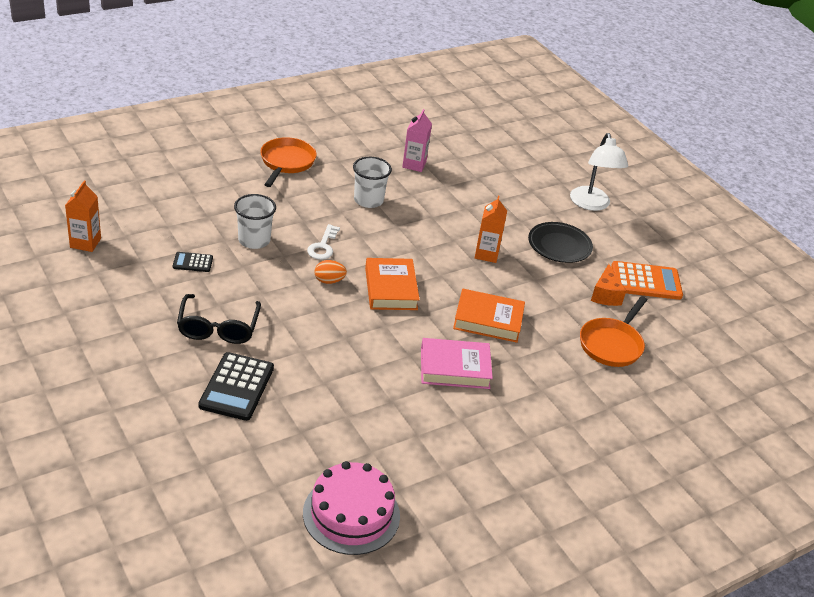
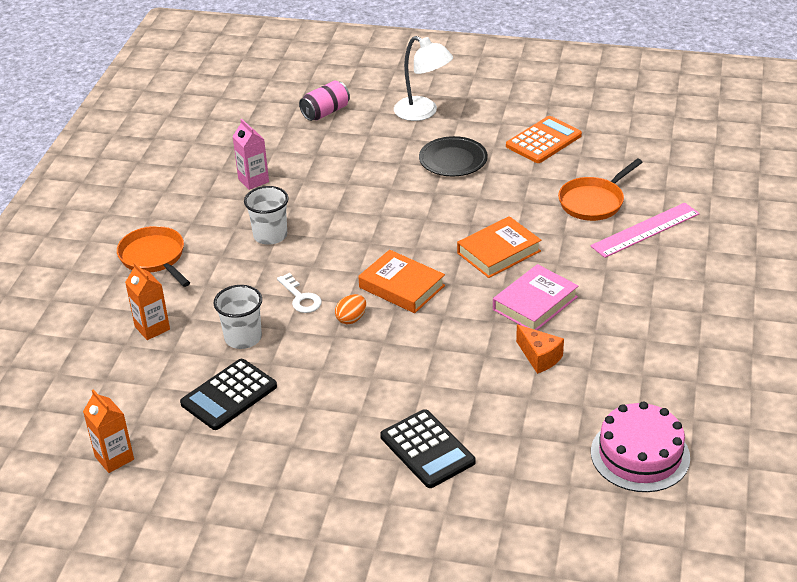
camera: 40 degrees left, 0 degrees up
(193, 262) = (229, 395): black calculator -> black calculator, size x1.92
(218, 327) = (338, 423): black glasses -> none
(486, 254) = (419, 206): orange carton -> orange carton (152, 328)
(527, 159) = (325, 112): none -> pink can
(605, 295) = (536, 171): orange cheese -> orange cheese (539, 357)
(612, 344) = (593, 202): orange pan -> orange pan turned 60 degrees clockwise
(617, 391) = (645, 230): none -> pink ruler

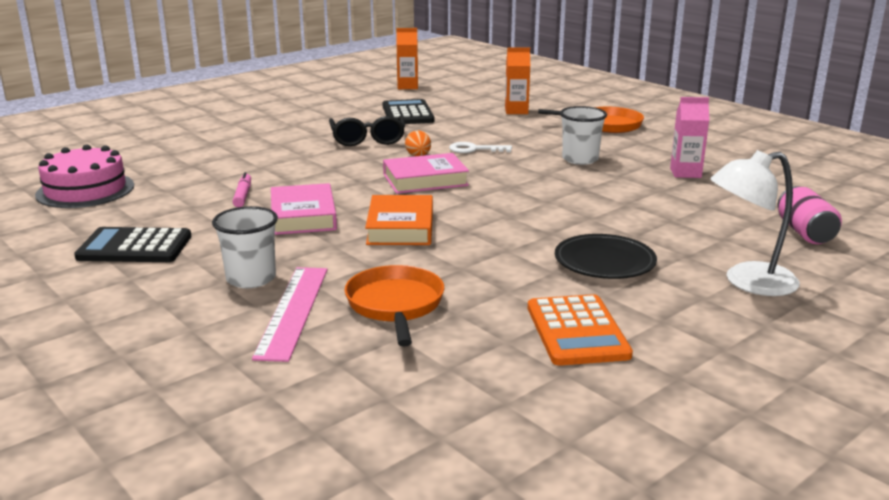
camera: 125 degrees right, 15 degrees down
(243, 338) = (459, 127): white cup -> white cup (251, 279)
(337, 374) = (368, 139): none -> black glasses
(401, 286) = (425, 180): orange book -> pink book
(427, 449) = (246, 141): black calculator -> black calculator (135, 247)
(539, 357) = (243, 195): orange cheese -> pink marker

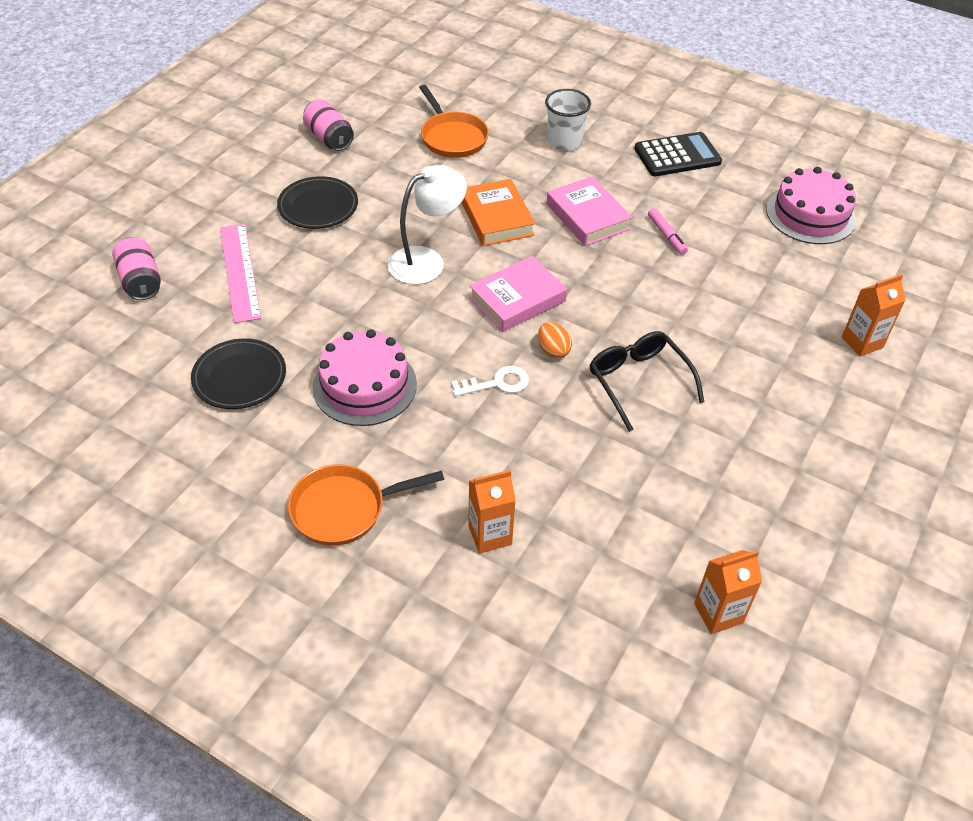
camera: 160 degrees right, 25 degrees up
(181, 134) = (862, 342): none -> orange carton
(292, 311) = (514, 121): pink ruler -> pink ruler (240, 272)
(407, 113) = (642, 481): black calculator -> none
(577, 331) = (329, 138): orange calculator -> pink can
(580, 159) = (365, 385): white cup -> pink cake
(685, 173) = (239, 377): pink carton -> black plate
(748, 282) = (208, 205): white lamp -> white lamp (426, 261)

